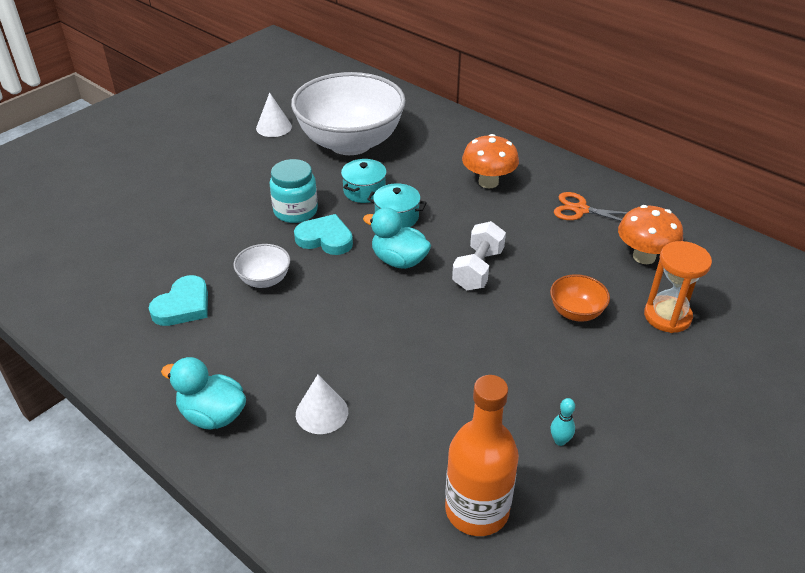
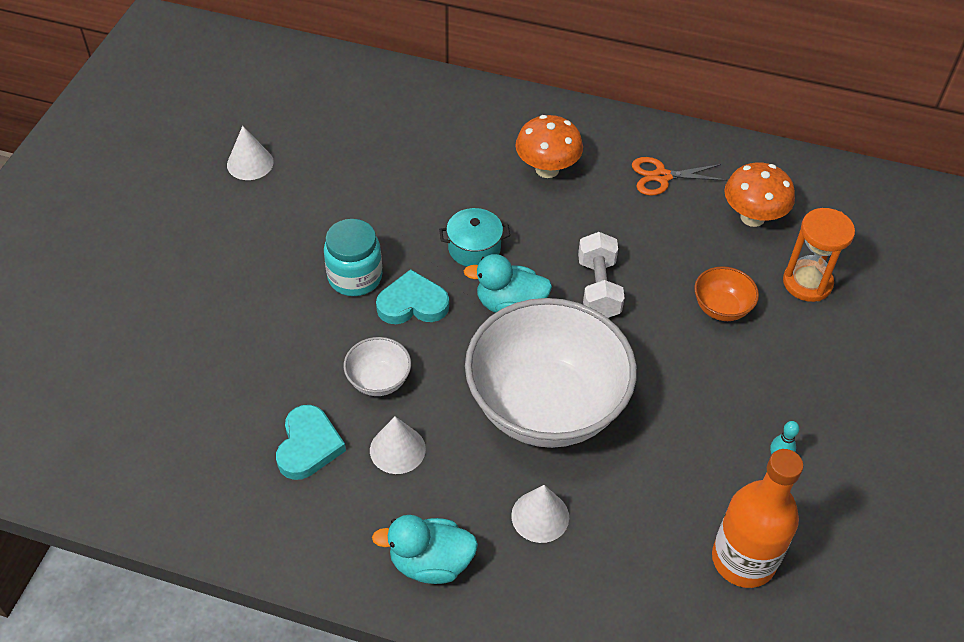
camera: 25 degrees left, 10 degrees up
(245, 329) = (397, 449): none -> white cone
(350, 143) = (359, 159): white bowl -> white bowl (546, 406)
(364, 191) = (417, 224): turquoise pot -> none

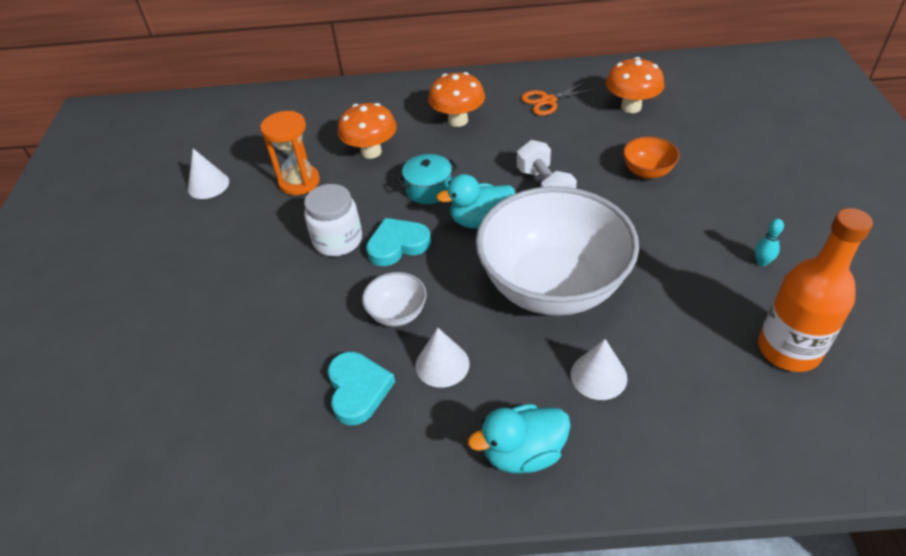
camera: 15 degrees left, 5 degrees down
(355, 277) = (338, 240): turquoise jar -> white jar
(434, 179) = (371, 152): none -> orange mushroom
(807, 283) = (699, 136): orange hourglass -> orange hourglass (299, 182)

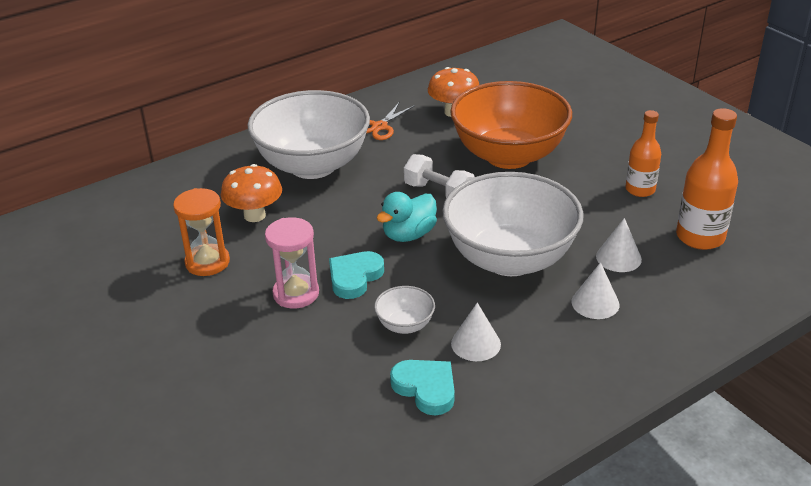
camera: 35 degrees left, 10 degrees down
(208, 185) = (110, 297): white cone -> white cone (618, 257)
(338, 240) = (296, 294): white jar -> pink hourglass
(429, 189) = (340, 227): turquoise pot -> none
(458, 120) = (313, 165): orange mushroom -> white bowl
(523, 453) = (587, 371): turquoise duck -> none
(647, 172) = (508, 156): orange bowl -> orange bowl, size x2.43
(762, 262) = (640, 189): turquoise bowling pin -> orange bottle

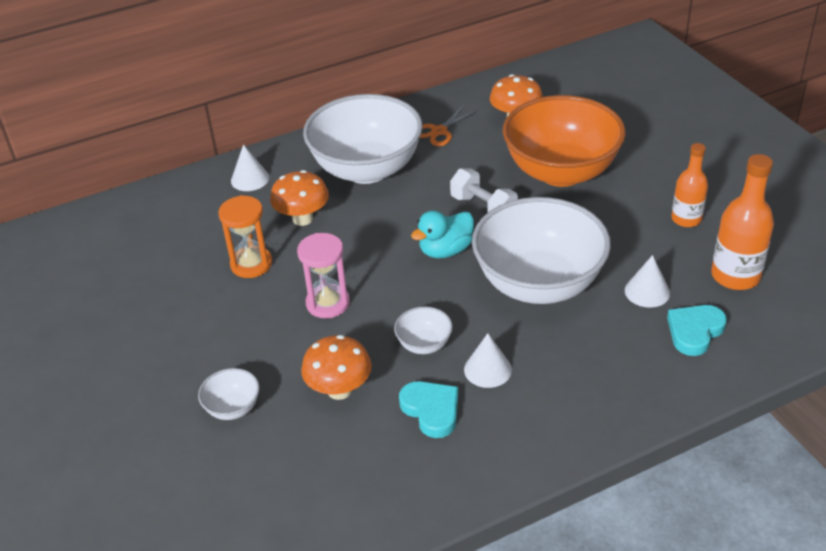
camera: 10 degrees right, 5 degrees up
(211, 405) = (233, 408): none -> white bowl
(324, 377) = (339, 390): none -> orange mushroom
(354, 277) = (385, 291): turquoise heart -> turquoise heart (694, 331)
(595, 303) = (613, 338): white cone -> white cone (250, 179)

